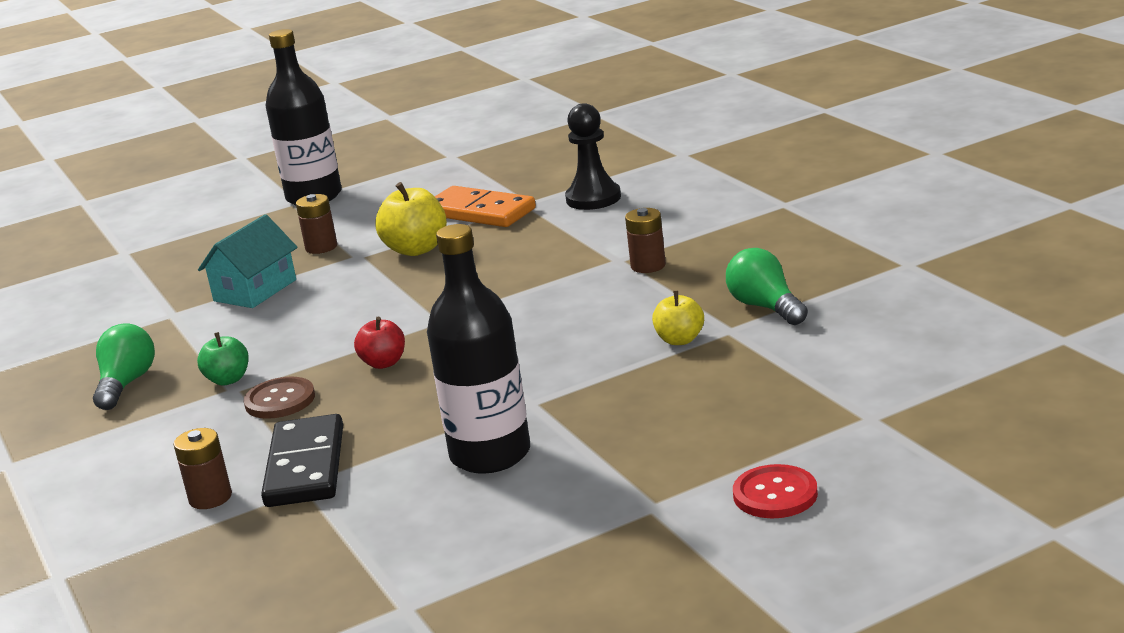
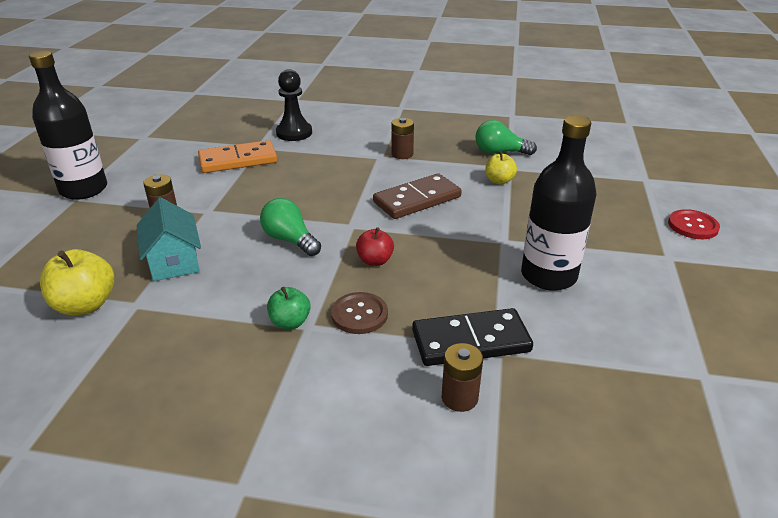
camera: 55 degrees left, 10 degrees up
(126, 384) = (209, 368): green light bulb -> green light bulb (290, 240)
(305, 466) = (471, 341): black domino -> black domino turned 45 degrees counterclockwise
(416, 249) = (242, 193): yellow apple -> yellow apple (85, 305)
(547, 323) = (417, 199): none -> brown domino

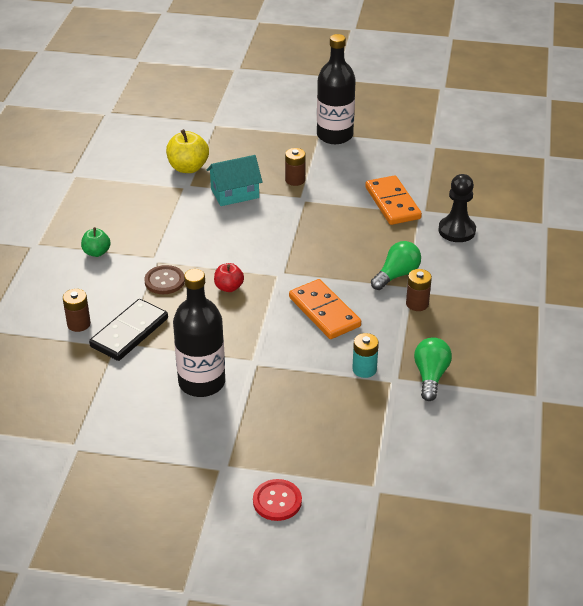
camera: 90 degrees right, 5 degrees up
(290, 240) = (259, 243): green light bulb -> green light bulb (397, 275)
(290, 322) = (160, 251): green apple -> green apple (96, 252)
(417, 199) = (324, 312): brown domino -> orange domino
(471, 341) = (129, 332): black domino -> black domino turned 45 degrees clockwise
(499, 181) = (364, 369): yellow apple -> turquoise battery

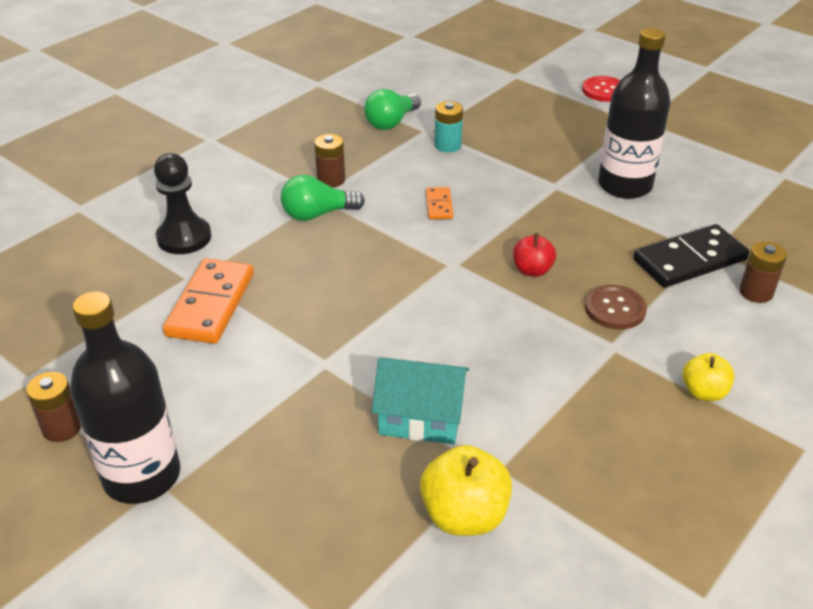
camera: 150 degrees left, 0 degrees up
(96, 252) = (703, 392): green apple -> yellow apple
(295, 180) = (304, 403): brown battery -> brown battery (62, 428)
(324, 312) = (439, 205): orange domino -> orange domino, size x0.50

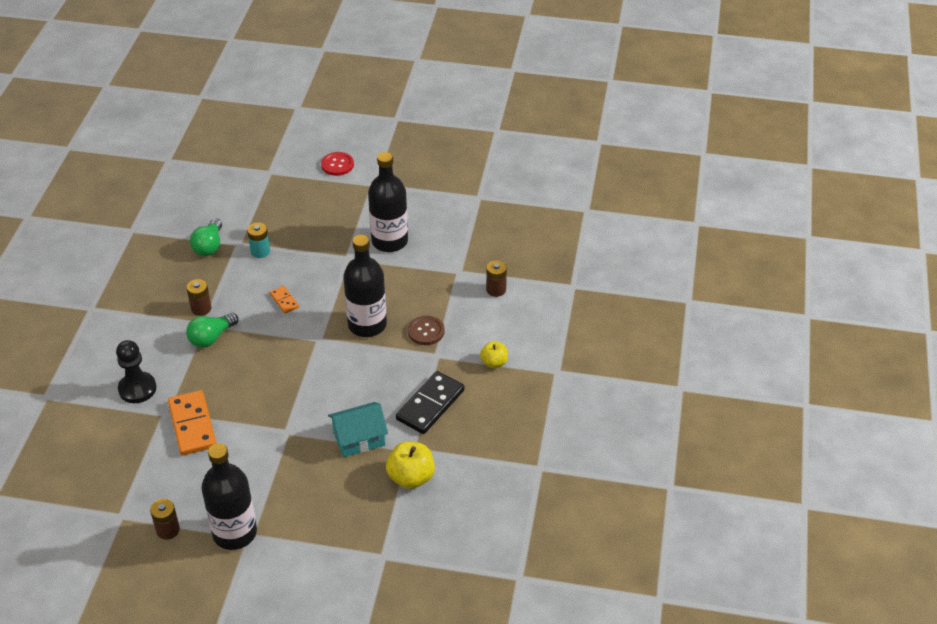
camera: 30 degrees left, 5 degrees up
(532, 270) = (367, 325): red apple -> black bottle
(689, 260) = (451, 282): black domino -> black domino (430, 405)

